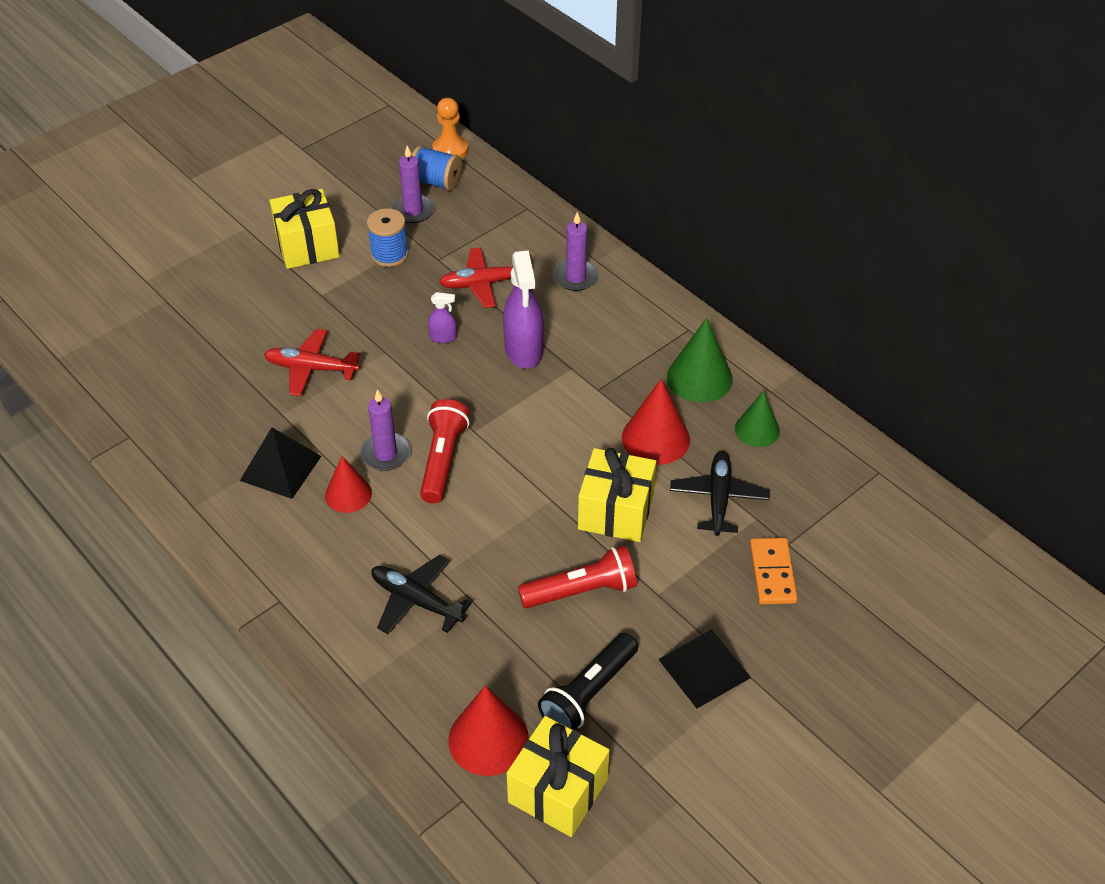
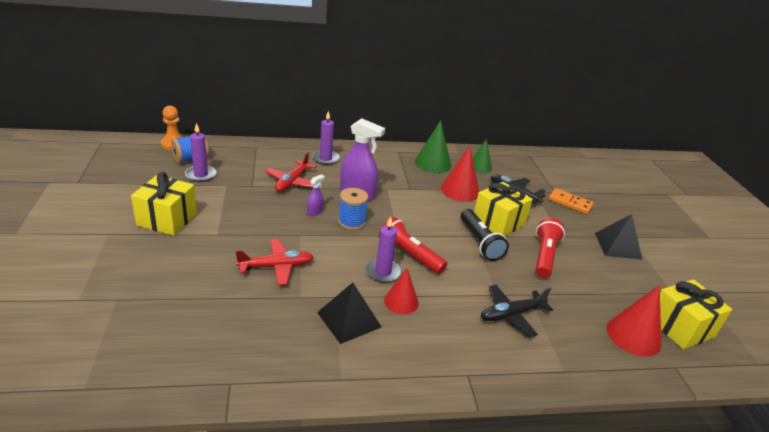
camera: 60 degrees left, 15 degrees down
(311, 368) = (276, 267): red plane -> red plane turned 150 degrees counterclockwise
(389, 254) = (223, 197): blue spool -> blue spool (351, 222)
(588, 693) = (616, 286): black flashlight -> black flashlight (480, 242)

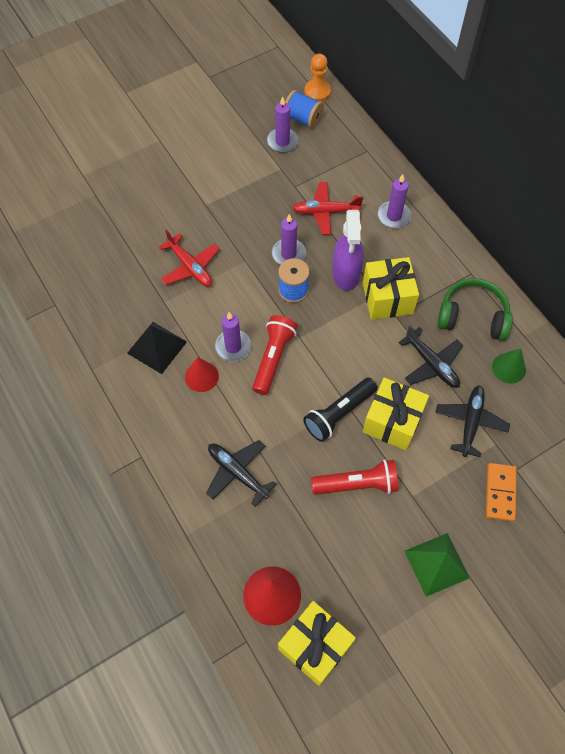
camera: 70 degrees right, 30 degrees up
(167, 219) = (201, 161): yellow gift -> yellow gift (387, 298)
(314, 212) = (288, 254): purple spray bottle -> purple candle
(433, 163) = (472, 316): green cone -> green headphones
(460, 190) = (431, 364): red cone -> black plane
(618, 246) = (436, 564): black pyramid -> green pyramid

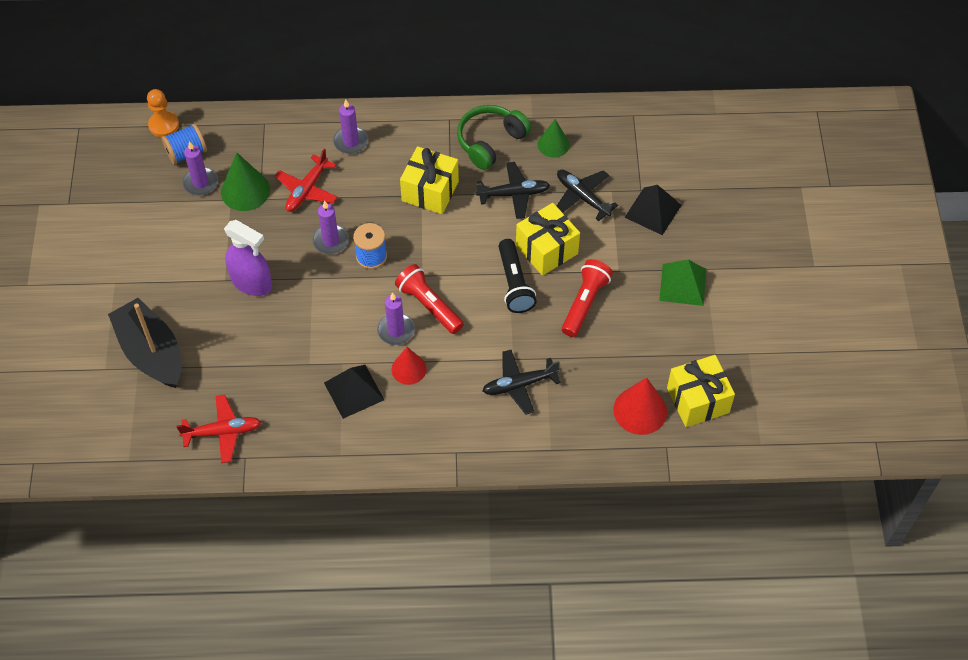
camera: 60 degrees left, 5 degrees down
(113, 194) = (151, 352): none -> black boat
(190, 267) = (286, 325): red plane -> red plane (222, 432)
(295, 173) = (245, 190): none -> green cone
(346, 273) = (383, 208): purple spray bottle -> purple spray bottle (251, 283)
(500, 493) = (653, 211): orange domino -> black pyramid

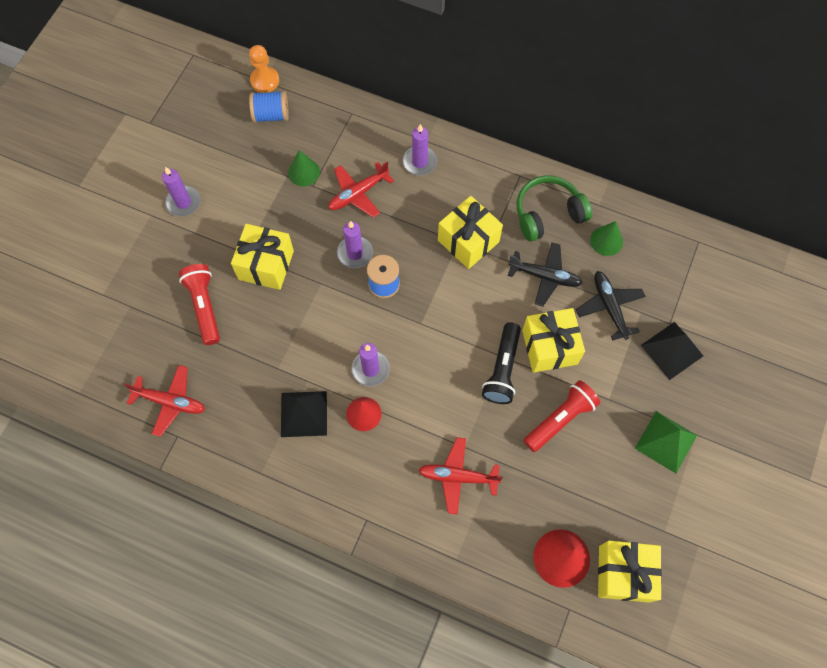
camera: 25 degrees right, 10 degrees up
(151, 352) = (148, 296): black boat -> none
(200, 183) = (269, 149): purple candle -> purple candle (183, 202)
(245, 190) = (304, 172): green cone -> green cone, size x0.66
(251, 283) = (266, 265): purple spray bottle -> yellow gift
(429, 305) = (412, 357): red flashlight -> red flashlight (204, 306)
(519, 385) = (458, 477): black plane -> red plane

